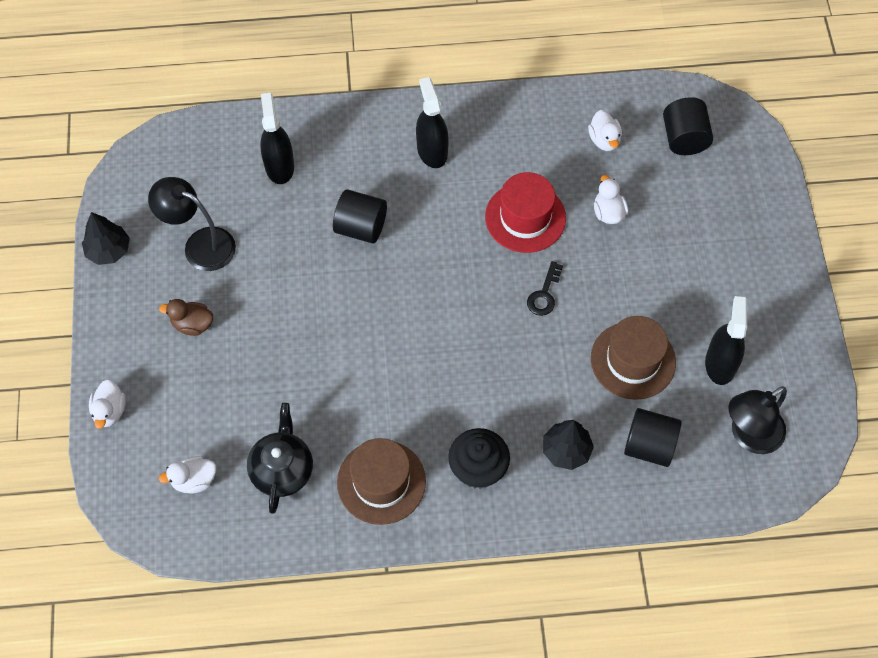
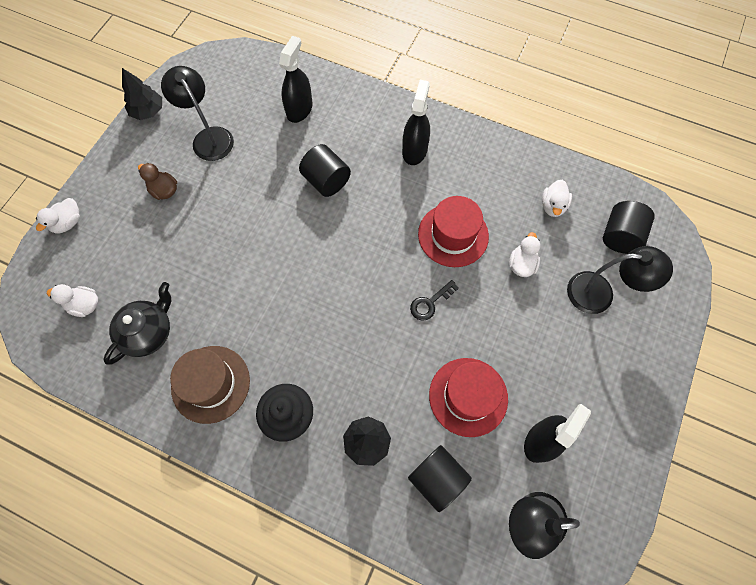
camera: 30 degrees right, 5 degrees up
(633, 360) = (468, 396): brown hat -> red hat
(697, 203) = (600, 293): none -> black lamp

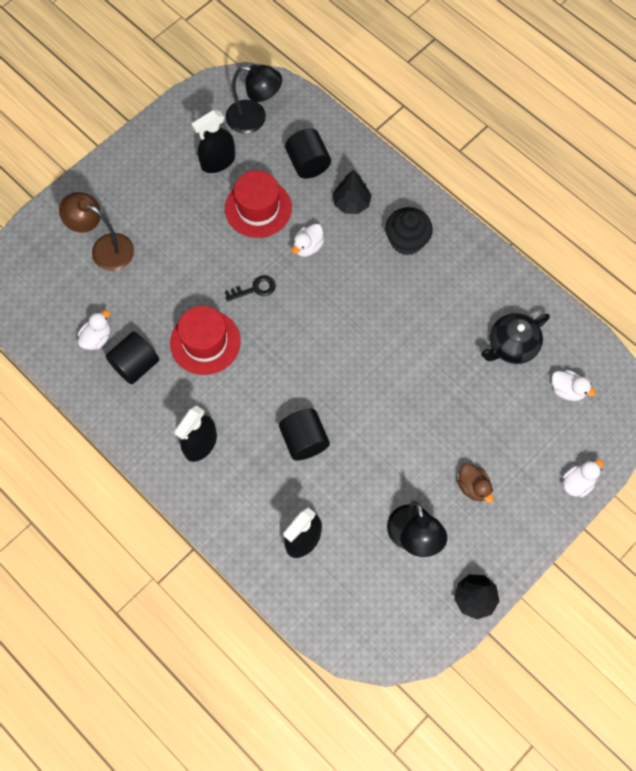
camera: 160 degrees left, 0 degrees up
(210, 384) = (465, 285): brown hat -> none
(521, 264) = (157, 295): white duck -> white duck (308, 247)
(600, 293) = (104, 248): black lamp -> brown lamp
(620, 236) = (54, 289): black cylinder -> black cylinder (135, 365)

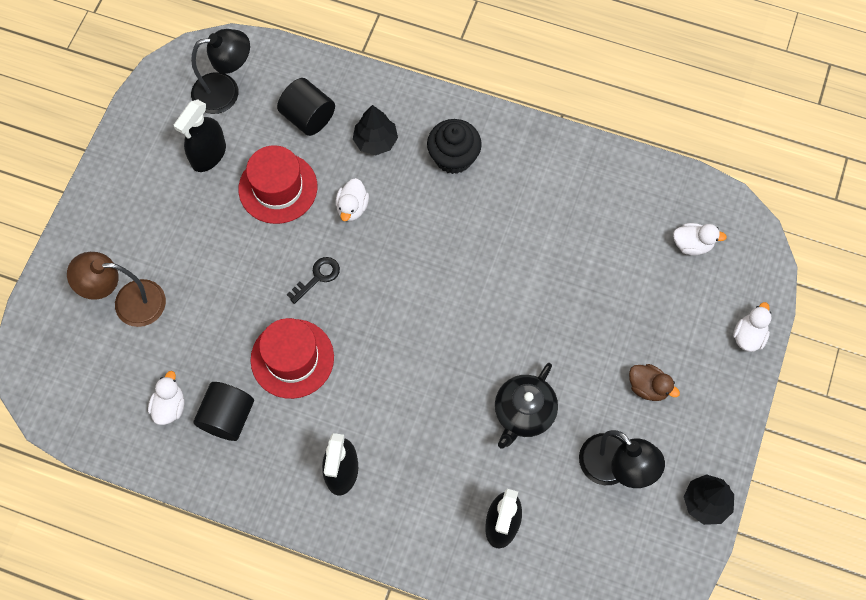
camera: 25 degrees left, 0 degrees up
(304, 440) = (451, 417): black cylinder -> none
(511, 346) = (614, 223): black teapot -> black teapot (523, 413)

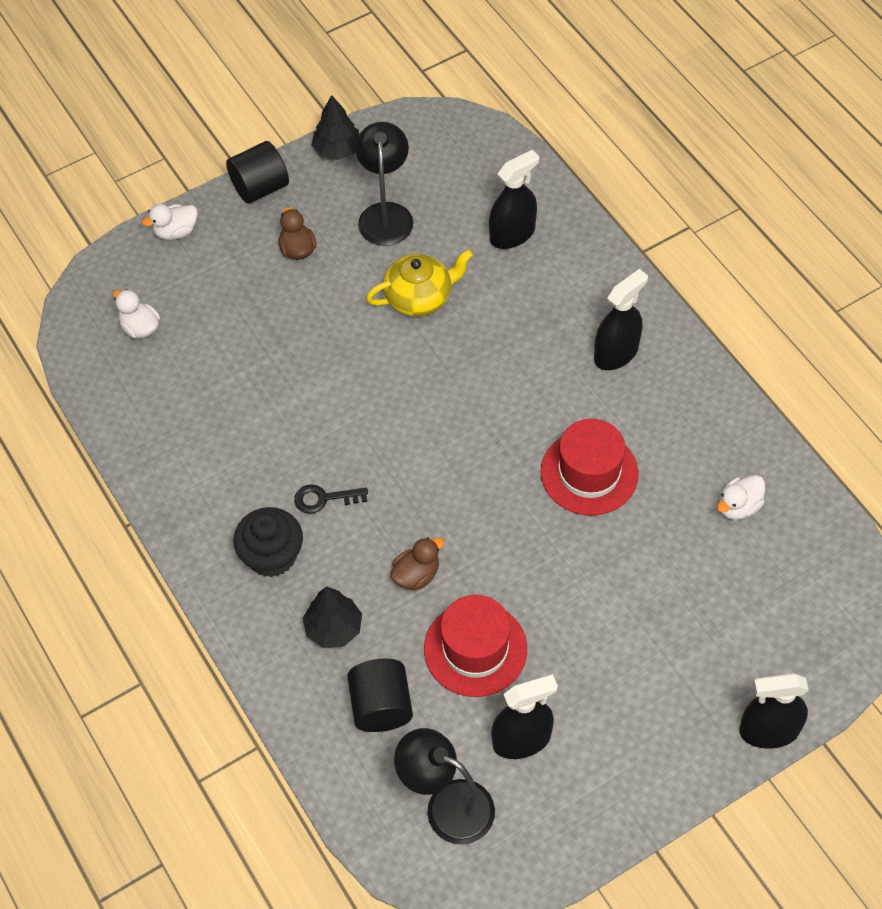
camera: 140 degrees left, 10 degrees down
(57, 262) = (769, 731): none -> black spray bottle
(128, 303) = (716, 634): brown lamp -> none
(227, 417) = (688, 462): black cylinder -> black cylinder (260, 187)
(317, 277) = (506, 530): black key -> black key (324, 499)
(352, 207) = (416, 575): white duck -> brown duck
(523, 413) = (419, 297): black teapot -> yellow teapot

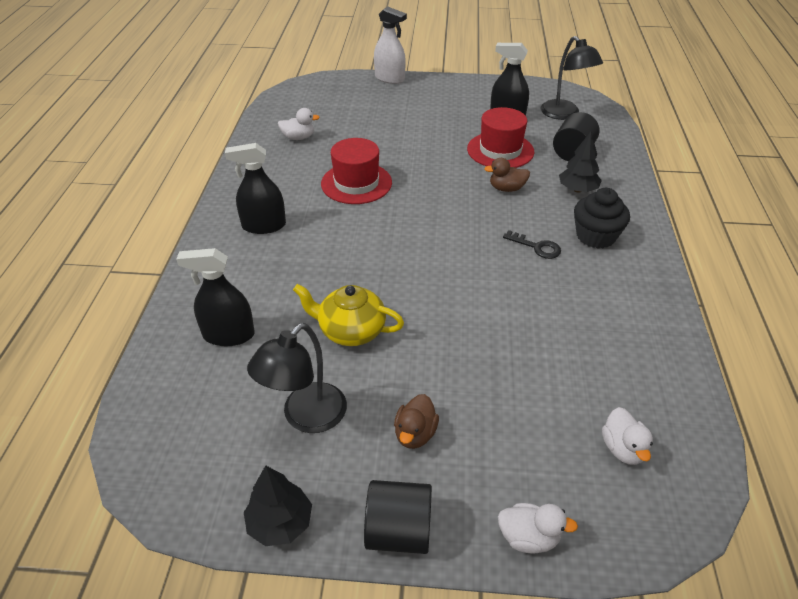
camera: 145 degrees left, 15 degrees down
(769, 731) = (389, 78): black spray bottle -> white spray bottle

